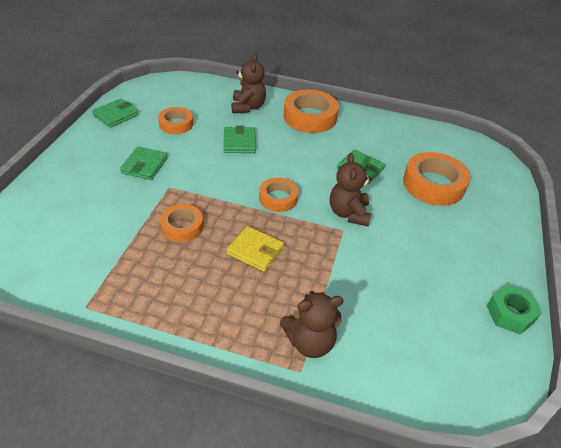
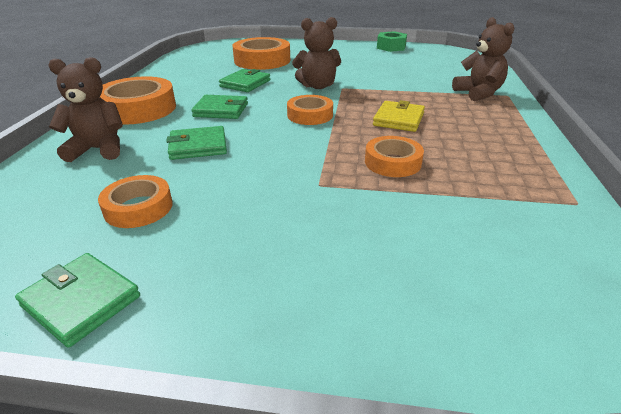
camera: 95 degrees left, 10 degrees down
(144, 165) = (272, 217): green wallet -> green wallet (221, 110)

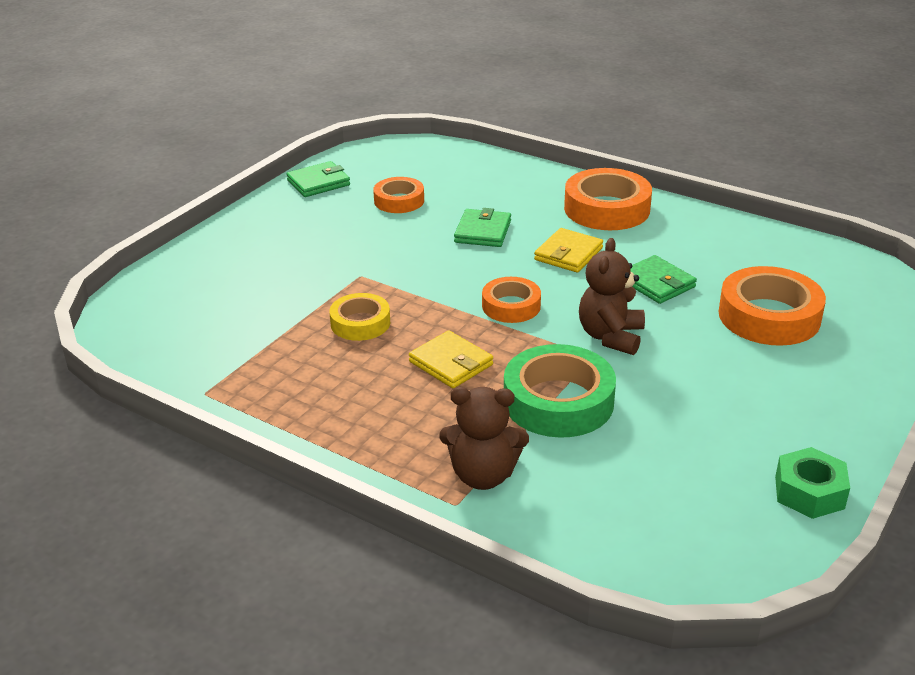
camera: 115 degrees right, 0 degrees up
(98, 149) = (514, 188): brown teddy bear -> none
(221, 110) = (568, 254): green wallet -> yellow wallet
(392, 162) = (360, 323): orange tape -> yellow tape
(395, 88) = (558, 401): none -> green tape

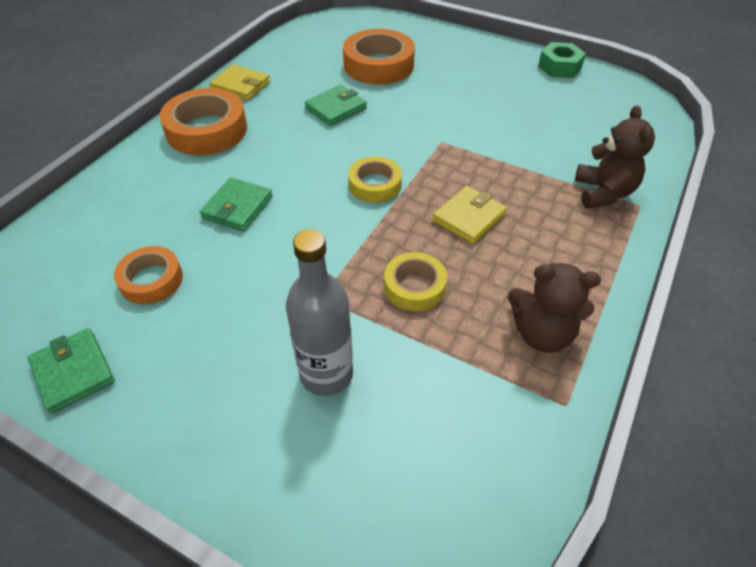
camera: 95 degrees left, 15 degrees up
(280, 278) = (326, 374): none -> grey bottle
(483, 231) = (237, 207): green wallet -> green wallet turned 75 degrees counterclockwise
(511, 306) = (375, 185): orange tape -> yellow tape
(558, 401) = (504, 158): green tape -> none
(568, 254) = (287, 152): yellow wallet -> yellow wallet (241, 86)
(611, 337) = (414, 132): brown teddy bear -> brown teddy bear (541, 333)

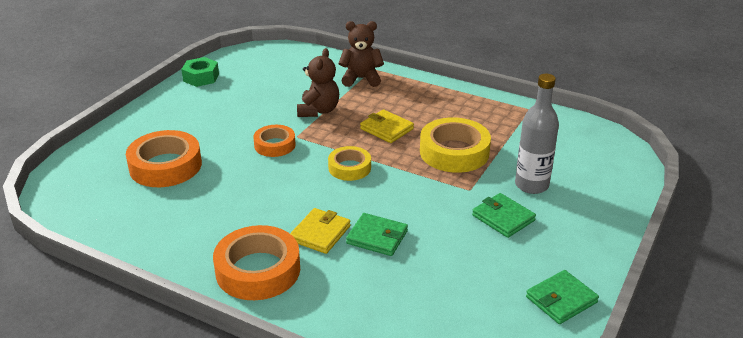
camera: 90 degrees left, 15 degrees down
(151, 280) = (465, 275): orange tape -> orange tape (275, 145)
(241, 86) = (177, 255): yellow wallet -> yellow wallet (320, 233)
(336, 108) = (236, 190): green wallet -> green wallet (503, 218)
(414, 286) = (454, 152): yellow tape -> yellow tape, size x1.67
(541, 333) = (484, 111): brown teddy bear -> brown teddy bear (318, 111)

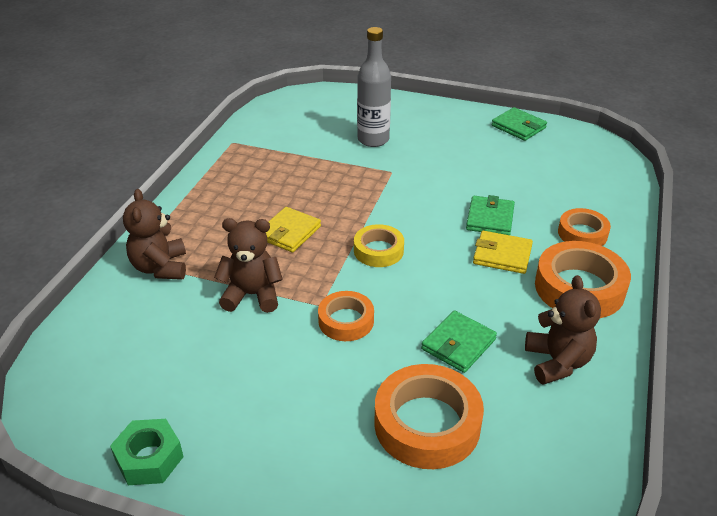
camera: 100 degrees left, 5 degrees up
(182, 234) = (557, 362): none -> brown teddy bear
(335, 295) = (582, 233): none -> orange tape
(454, 152) = (328, 183): yellow tape -> none
(503, 218) = (429, 153): green wallet -> green wallet (458, 344)

